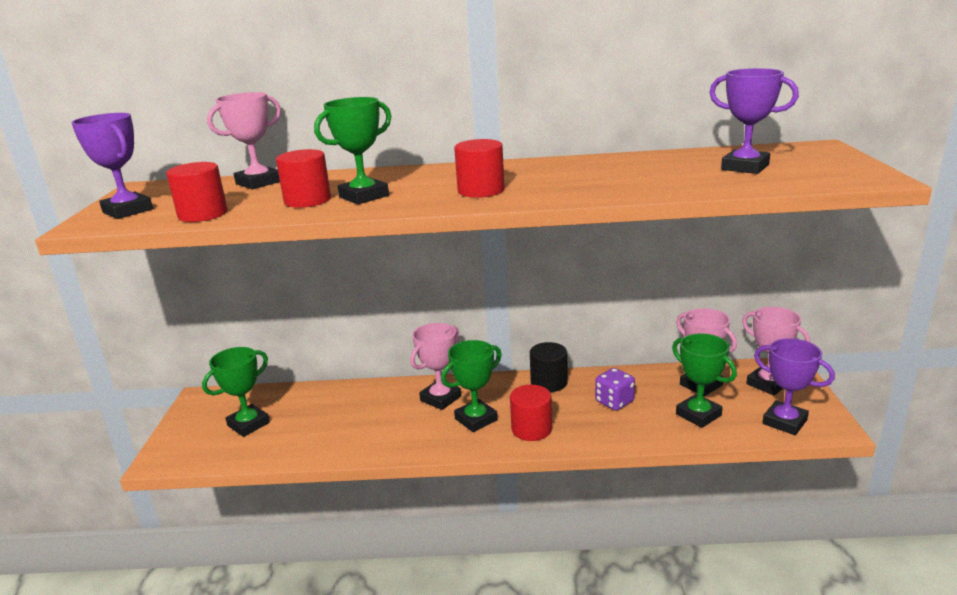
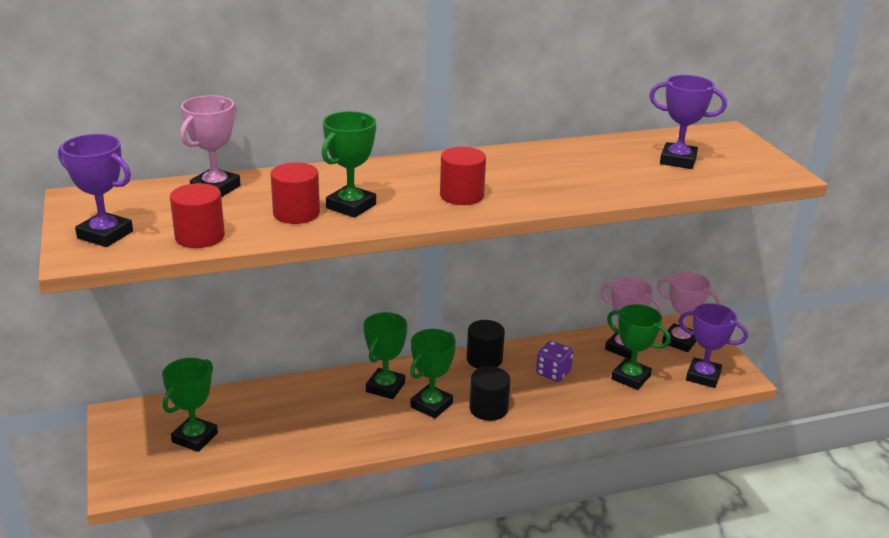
camera: 20 degrees left, 5 degrees up
(440, 398) = (385, 387): pink trophy -> green trophy
(531, 429) = (488, 408): red cylinder -> black cylinder

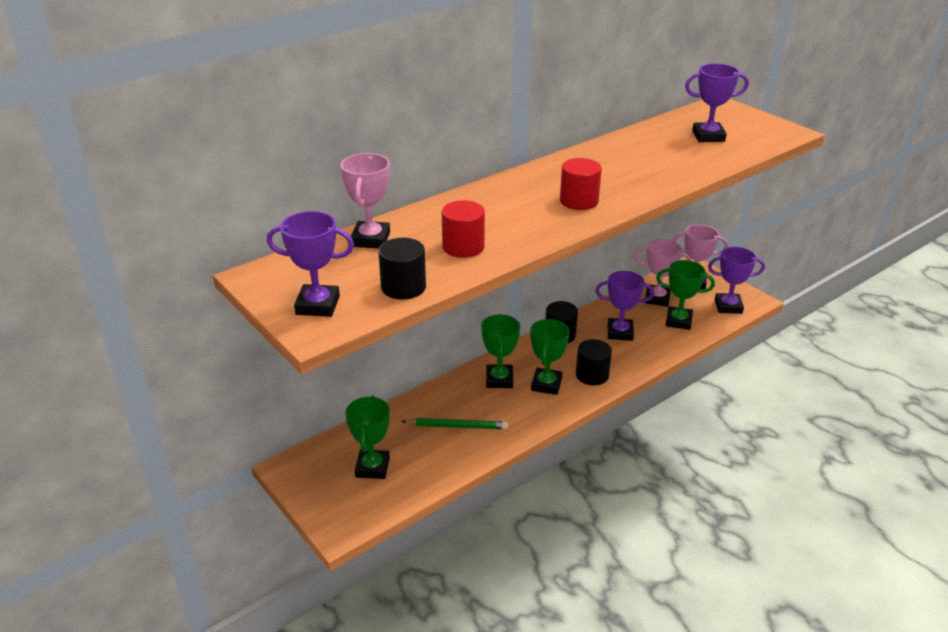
camera: 20 degrees left, 5 degrees up
(200, 237) = (403, 287): red cylinder -> black cylinder
(307, 421) = (457, 426): none -> green pencil
(351, 206) = (501, 230): green trophy -> none
(553, 373) = (620, 332): purple dice -> purple trophy

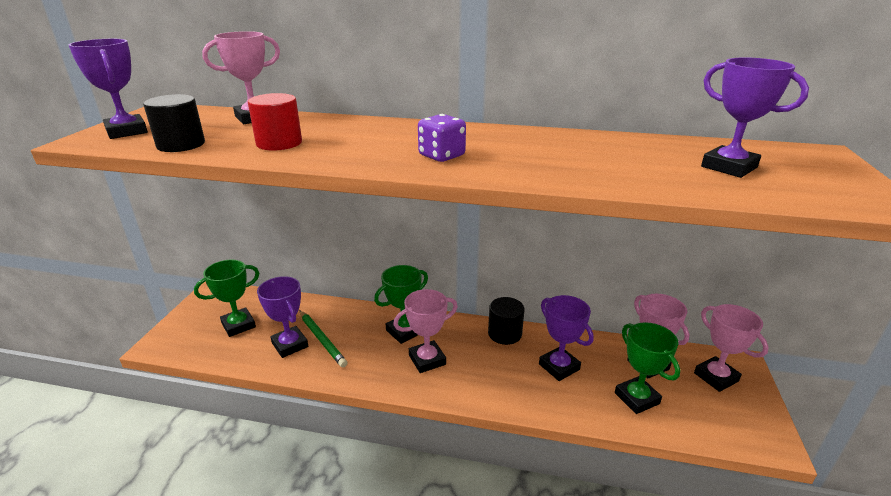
camera: 50 degrees right, 5 degrees down
(546, 384) = (427, 360): green trophy -> pink trophy
(579, 201) = (441, 156): red cylinder -> purple dice
(592, 375) = (473, 380): black cylinder -> none
(728, 306) = (723, 425): purple trophy -> purple trophy (290, 345)

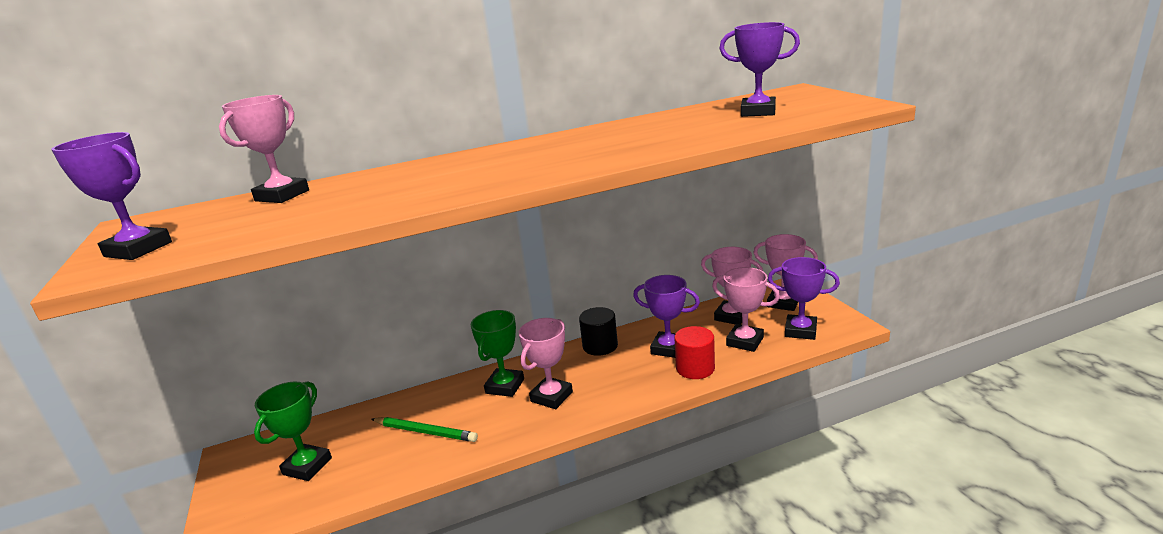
camera: 30 degrees left, 5 degrees down
(181, 145) = (246, 236): black cylinder -> none
(279, 143) = (362, 202): red cylinder -> red cylinder (695, 368)
(290, 345) = (393, 453): purple trophy -> purple trophy (800, 331)
(441, 156) = (542, 164): purple dice -> none
(636, 398) = (745, 341): green trophy -> pink trophy

